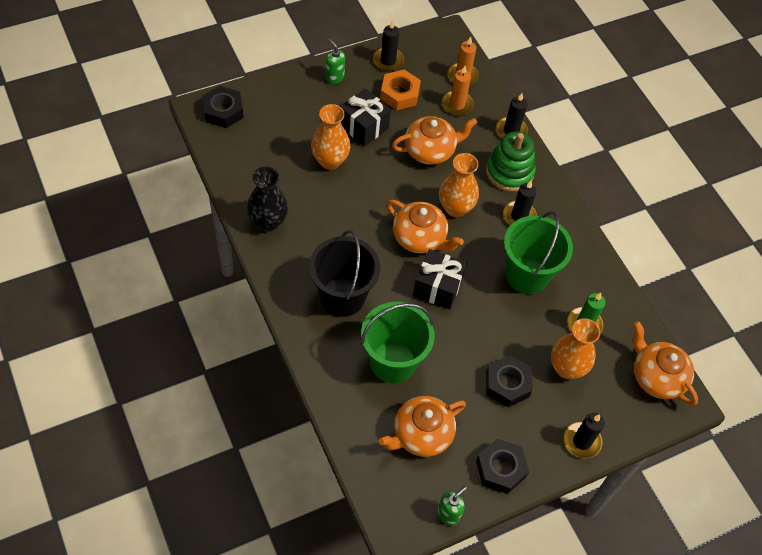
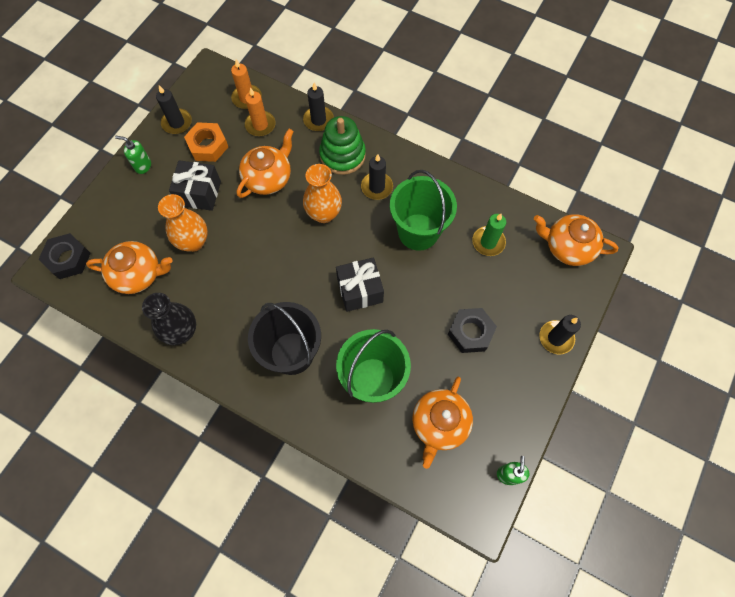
camera: 30 degrees left, 10 degrees up
(420, 238) = (315, 258): orange teapot -> orange teapot (138, 274)
(500, 469) = (517, 406): black nut -> none
(566, 368) = (502, 287): orange vase -> none

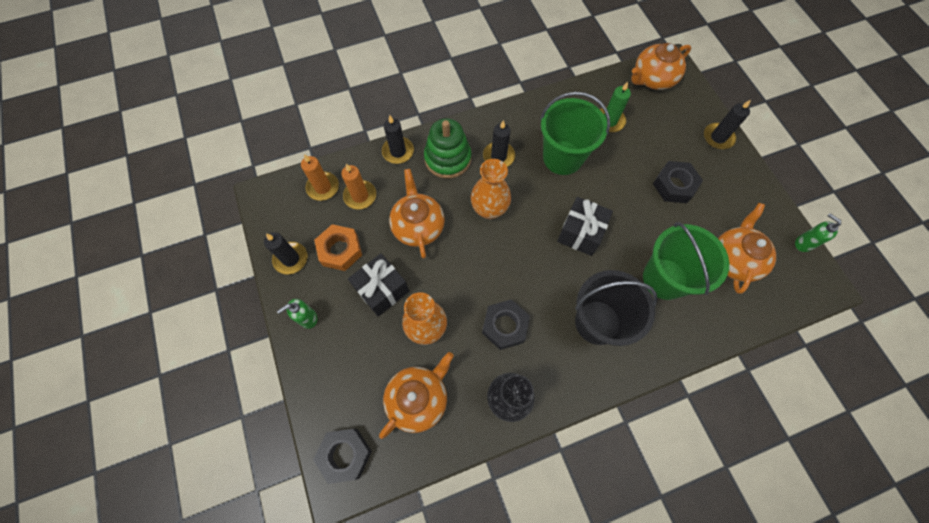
camera: 50 degrees left, 0 degrees up
(236, 291) = (505, 326): none -> black nut
(439, 424) = (734, 259): orange teapot -> orange teapot turned 135 degrees counterclockwise

